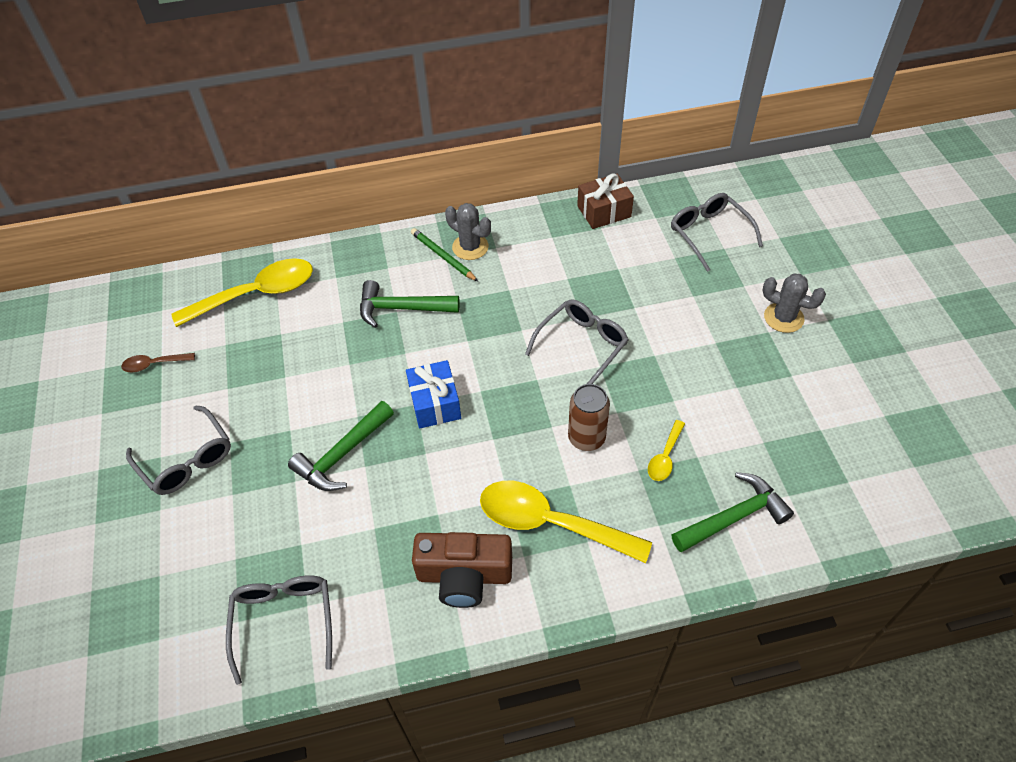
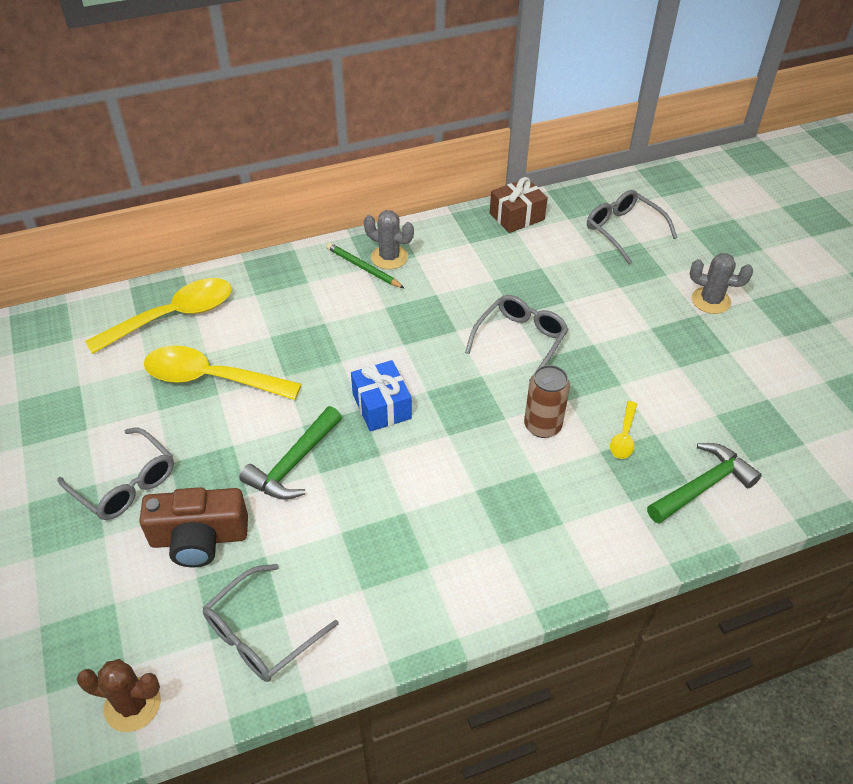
camera: 10 degrees left, 5 degrees down
(154, 364) = (73, 393): brown spoon -> none
(159, 675) = (132, 704): none -> brown cactus
(284, 621) = (261, 634): grey glasses -> grey glasses turned 120 degrees counterclockwise
(401, 308) = (329, 319): green hammer -> none
(464, 575) = (444, 568): brown camera -> brown camera (199, 538)
(550, 523) = (522, 509): yellow spoon -> yellow spoon (211, 379)

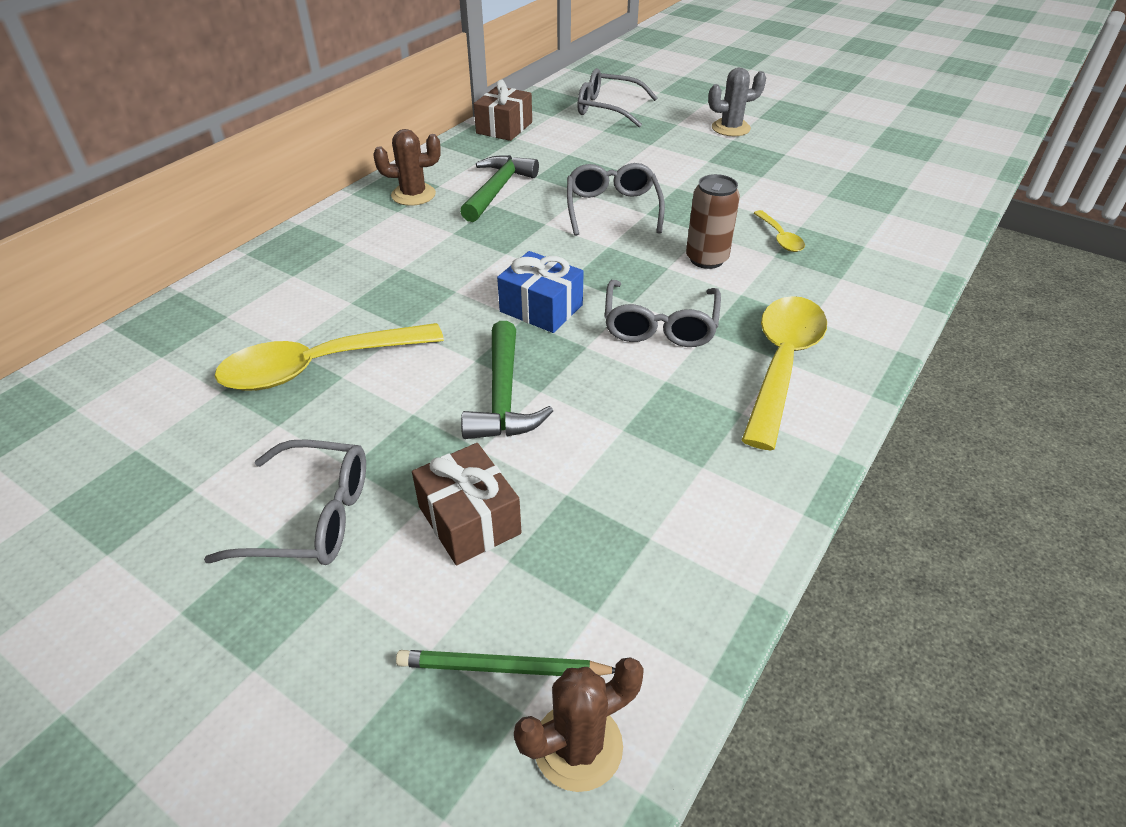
camera: 35 degrees left, 5 degrees down
(173, 316) = (206, 332): yellow spoon -> yellow spoon (781, 364)
(199, 538) = (469, 520): brown camera -> brown gift
(261, 634) = (647, 569): grey glasses -> grey glasses (660, 325)
(363, 268) = (395, 211): green pencil -> green pencil (503, 668)
(389, 257) = (413, 195): grey cactus -> brown cactus
(703, 486) = (878, 243): green hammer -> green hammer (497, 189)

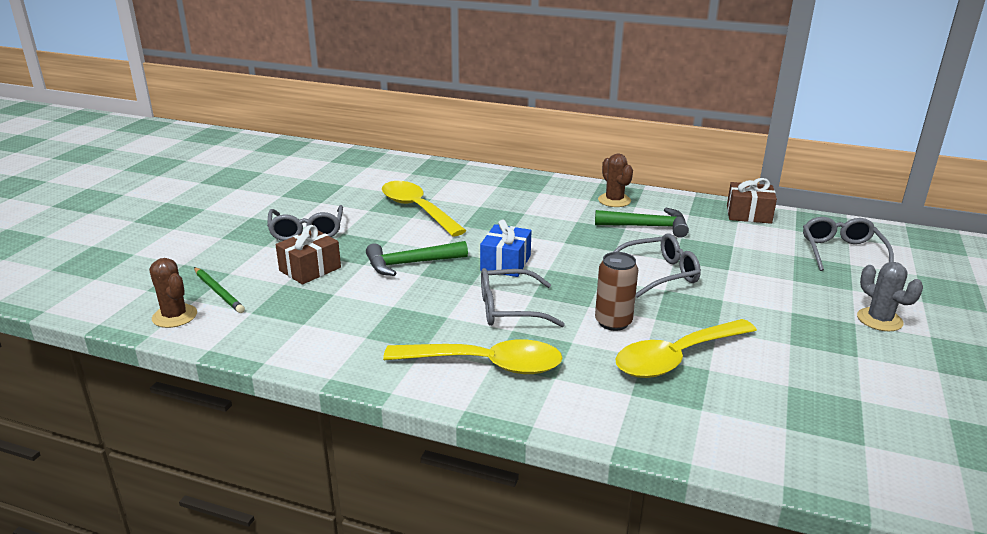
camera: 75 degrees right, 15 degrees down
(503, 668) = (218, 292): green pencil -> green pencil turned 150 degrees clockwise
(780, 238) = (676, 358): yellow spoon -> yellow spoon, size x2.15

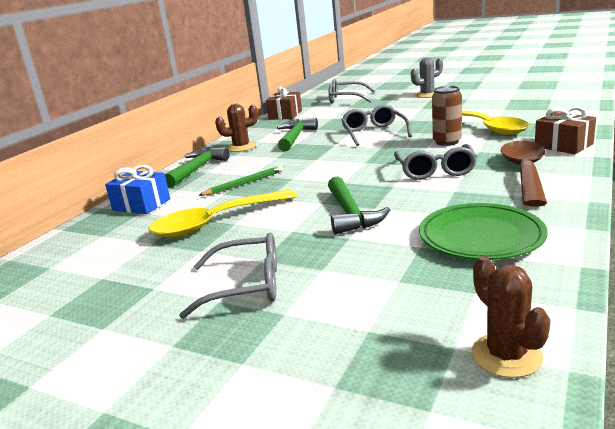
camera: 80 degrees left, 5 degrees down
(174, 316) = (506, 356): brown cactus -> brown cactus turned 75 degrees counterclockwise
(218, 292) = (427, 329): green pencil -> green pencil (244, 183)
(310, 269) = (360, 268): brown gift -> brown gift (563, 145)
(337, 322) = (481, 237): none -> green plate
(486, 364) = (524, 172): yellow spoon -> brown spoon
(505, 263) = (353, 176): blue gift -> blue gift (141, 205)
(548, 187) = (197, 169): none -> green hammer

